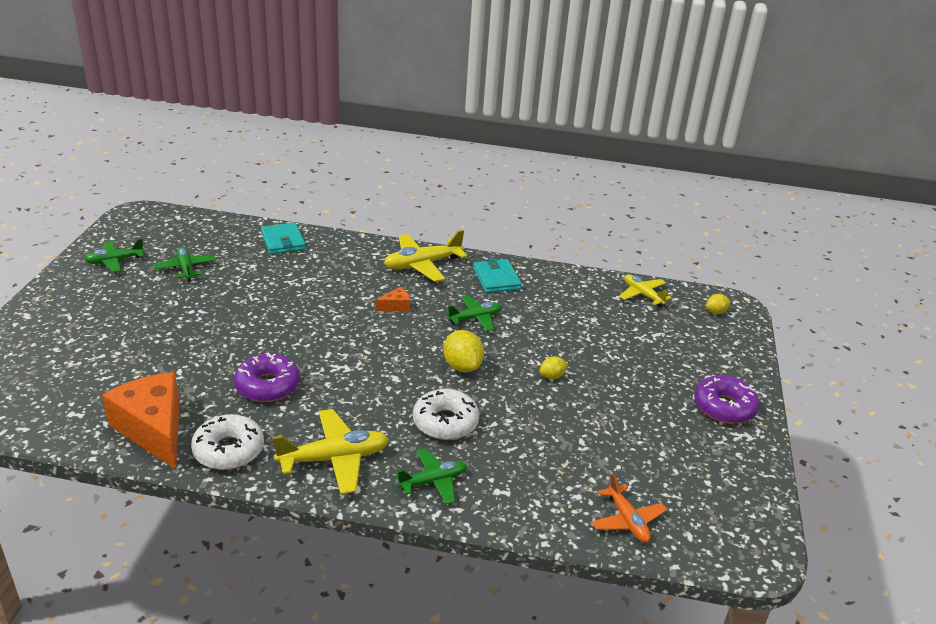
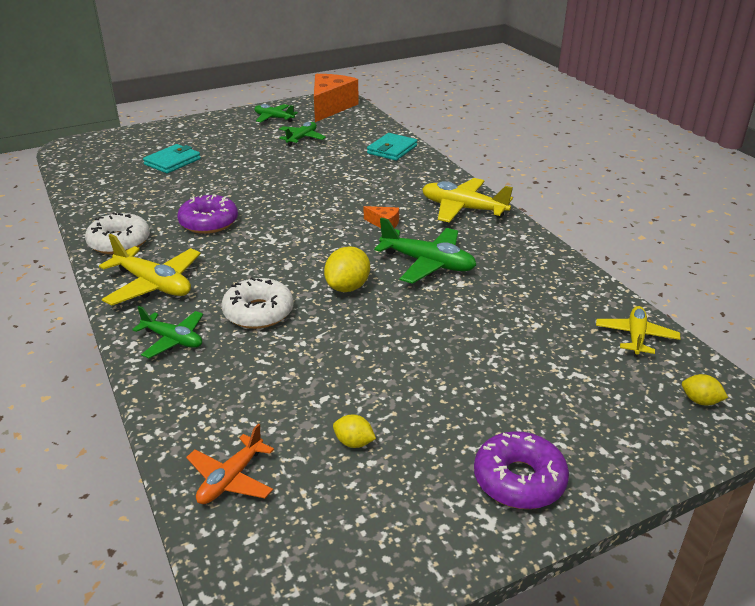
camera: 55 degrees right, 0 degrees up
(153, 429) = (113, 209): orange cheese -> orange cheese (330, 107)
(475, 318) = (427, 263): green plane -> green plane, size x1.56
(496, 279) = (506, 248): turquoise wallet -> turquoise wallet (172, 162)
(552, 376) = (402, 339): yellow lemon -> yellow lemon (354, 442)

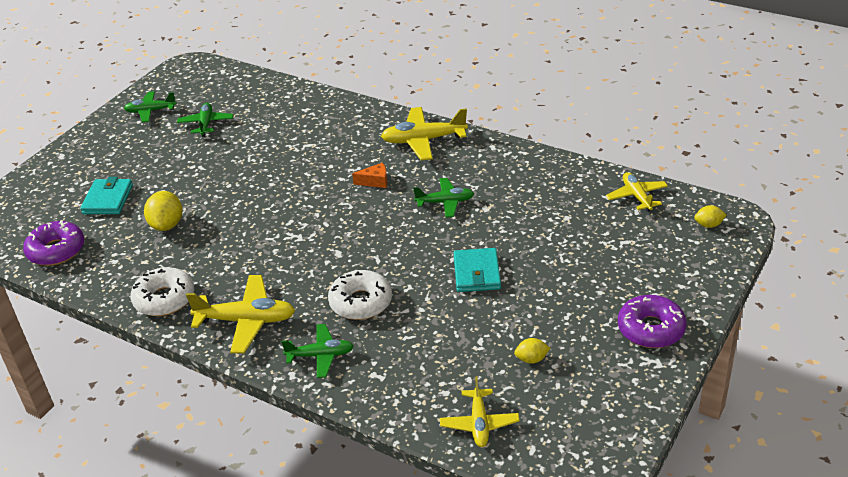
camera: 30 degrees left, 5 degrees up
(209, 222) = (223, 245): purple donut -> purple donut (56, 250)
(231, 479) = (479, 423): orange plane -> yellow plane
(330, 107) = (193, 77): orange cheese -> none
(348, 287) = (406, 250): yellow lemon -> yellow lemon (167, 225)
(392, 150) = (304, 104): turquoise wallet -> turquoise wallet (477, 273)
(427, 263) = (445, 202): green plane -> green plane, size x0.64

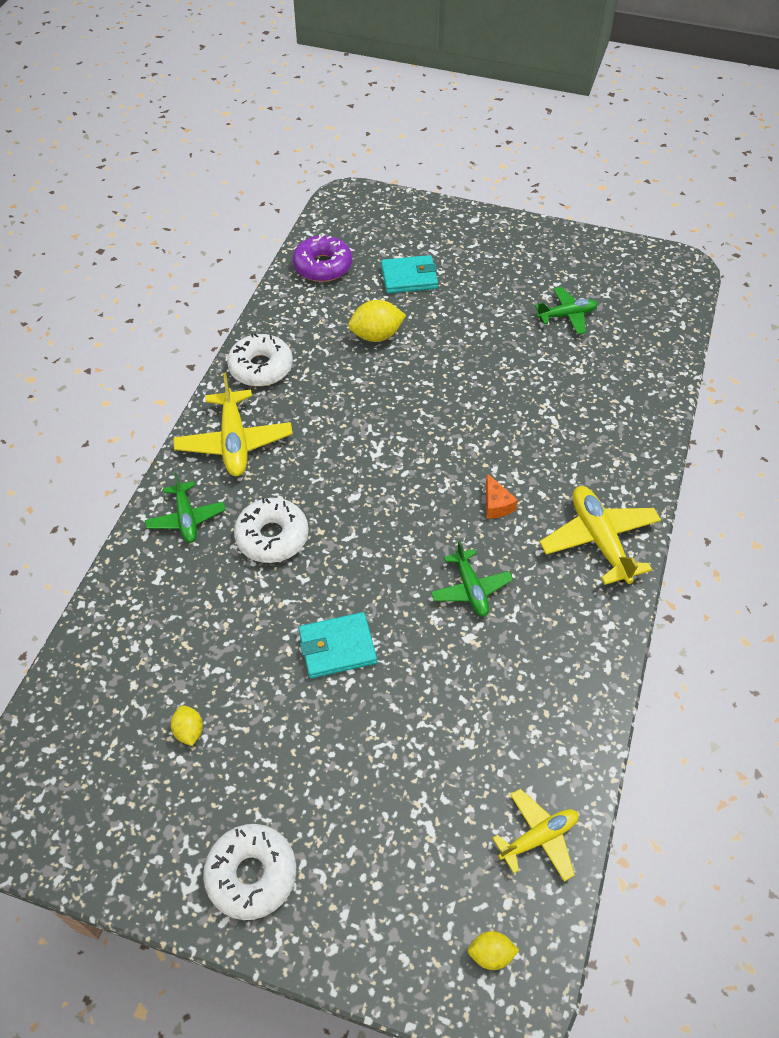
camera: 75 degrees right, 15 degrees up
(151, 111) = (576, 262): green plane -> none
(479, 423) = (87, 689): yellow plane -> none
(651, 329) = (251, 874): purple donut -> white donut
(708, 225) = (491, 954): yellow lemon -> yellow lemon turned 75 degrees counterclockwise

